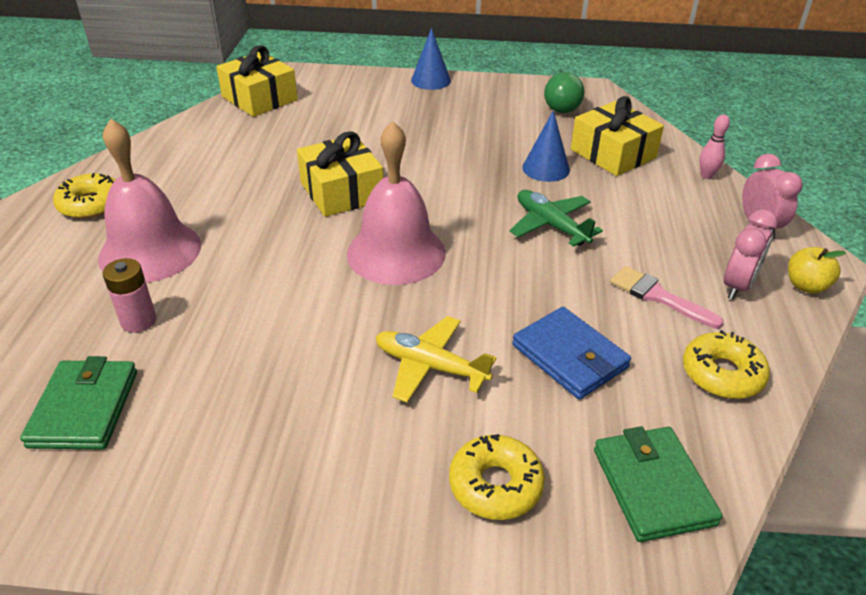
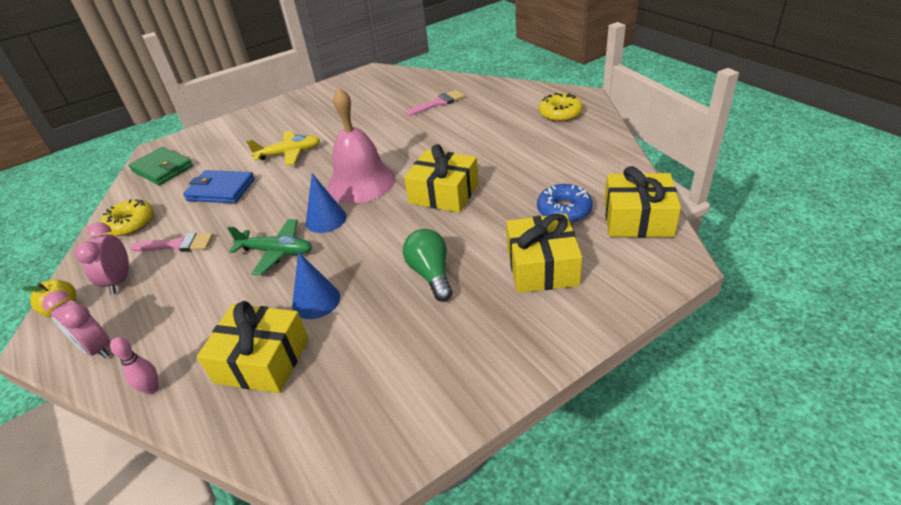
camera: 145 degrees right, 0 degrees up
(84, 408) = (409, 84): green wallet -> none
(138, 321) = (438, 103): pink battery -> pink brush
(150, 251) = (486, 118): pink bell -> none
(287, 127) = (564, 210): none -> blue donut
(366, 108) = (542, 266): none -> yellow gift
(430, 80) = (546, 348): blue cone -> blue cone (326, 219)
(495, 485) = (230, 140): yellow donut -> none
(564, 106) = (360, 409): green light bulb -> green light bulb (431, 274)

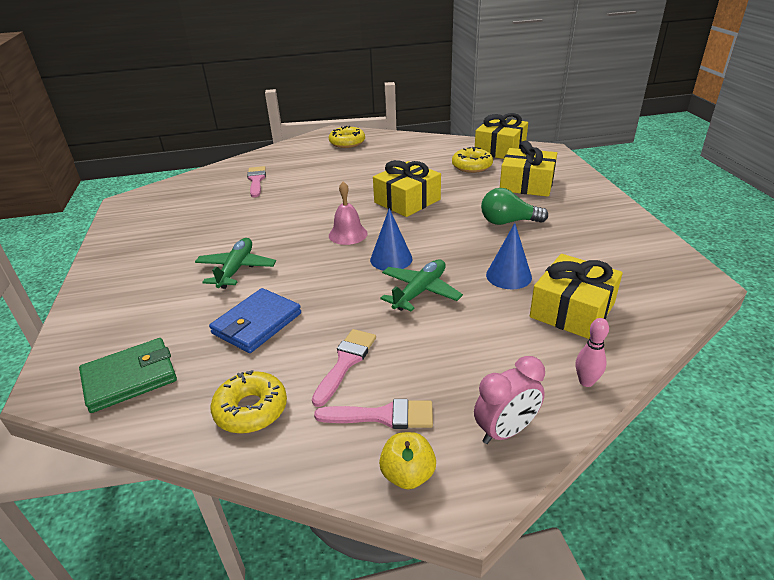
camera: 70 degrees left, 5 degrees down
(119, 281) = (383, 416): pink clock -> pink brush
(289, 153) = (236, 269): yellow plane -> green plane
(361, 182) = (348, 234): pink bell -> pink bell, size x0.55
(564, 210) = (471, 166): blue donut -> yellow donut

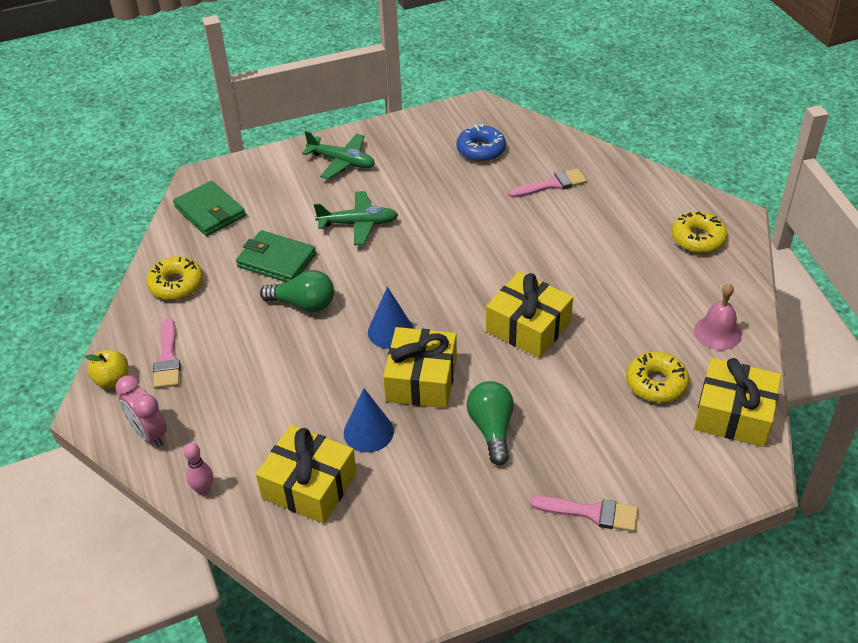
camera: 80 degrees right, 10 degrees up
(187, 204) = (481, 150): none -> blue donut
(257, 323) = (276, 260): blue wallet -> green wallet
(334, 306) = (304, 304): none -> green light bulb
(345, 362) = (228, 326): pink brush -> pink brush (591, 513)
(348, 234) = (437, 288): pink bell -> pink bell (717, 332)
(420, 291) = (333, 362): green plane -> green plane (342, 162)
(526, 184) = (610, 448): yellow gift -> yellow gift (421, 380)

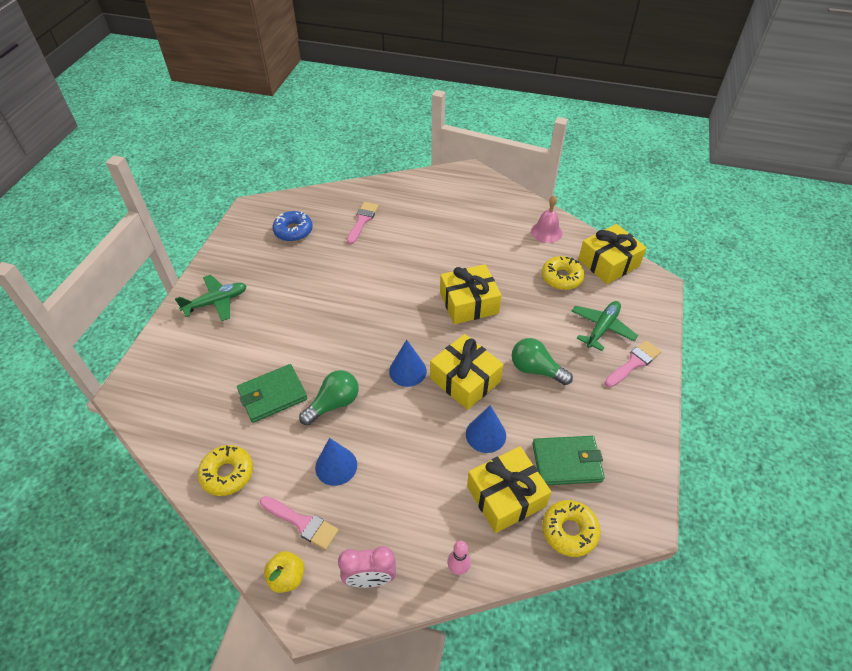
camera: 55 degrees left, 5 degrees up
(210, 211) = (172, 407): green wallet -> green wallet (566, 462)
(240, 346) = (336, 466): none -> blue cone
(359, 224) = (289, 329): green plane -> green plane (602, 328)
(698, 239) = (471, 195): yellow donut -> yellow donut (569, 531)

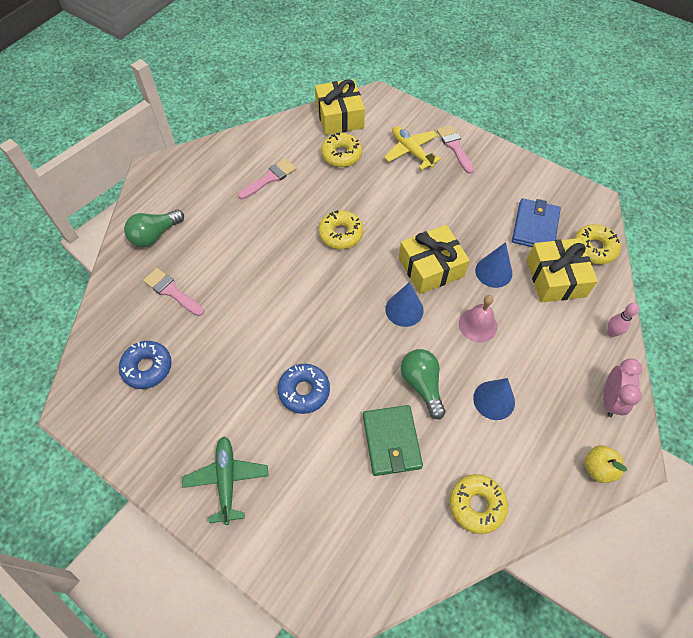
camera: 70 degrees left, 10 degrees up
(302, 324) = (304, 391): none -> blue donut
(302, 523) = (547, 443): pink brush -> pink brush (270, 178)
(469, 303) = (340, 234): yellow gift -> yellow donut
(536, 369) = (438, 212): green light bulb -> green light bulb (155, 235)
(546, 232) = (278, 143): pink bell -> pink bell (478, 325)
(566, 462) = (535, 227): green wallet -> blue wallet
(602, 328) = (411, 151): green plane -> yellow plane

